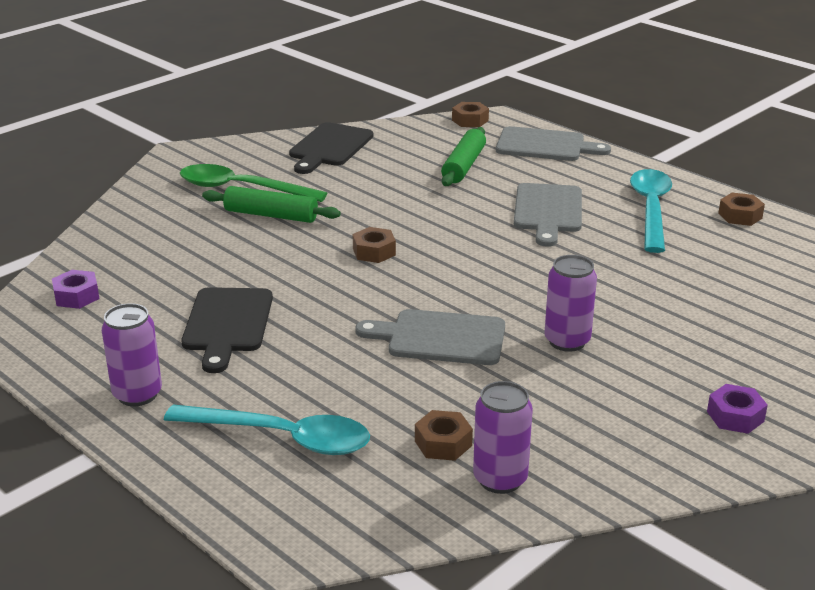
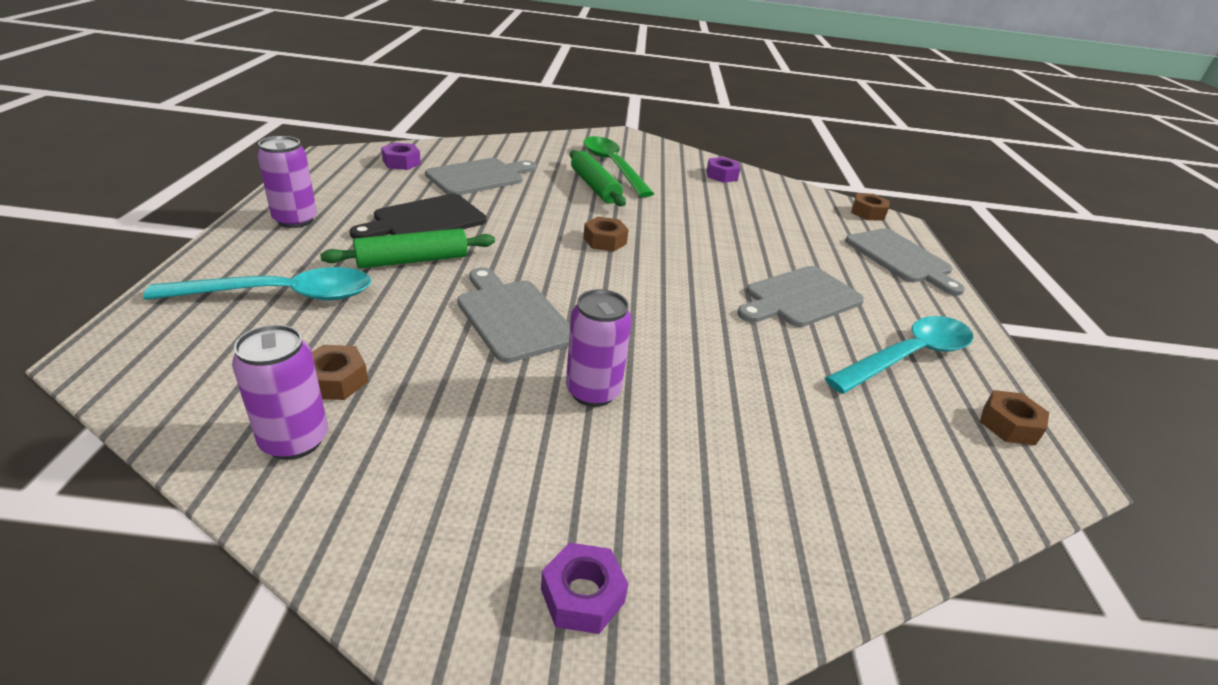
camera: 45 degrees right, 5 degrees up
(171, 265) = (479, 177): none -> grey cutting board
(281, 437) = (281, 295): turquoise spoon -> turquoise spoon turned 75 degrees counterclockwise
(329, 147) = (721, 175): black cutting board -> purple nut
(464, 166) = (796, 234): green rolling pin -> green rolling pin (412, 260)

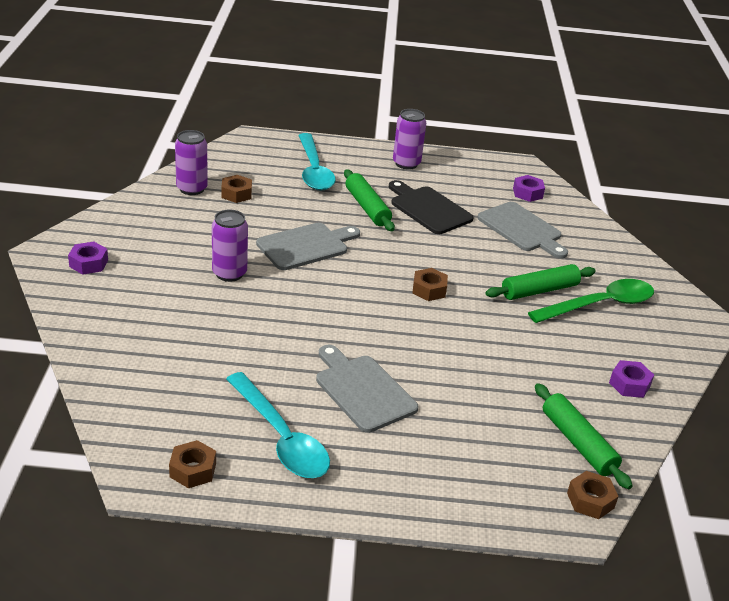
camera: 90 degrees right, 0 degrees up
(806, 206) = (577, 443): none -> green rolling pin
(901, 258) = (470, 494): grey cutting board -> none

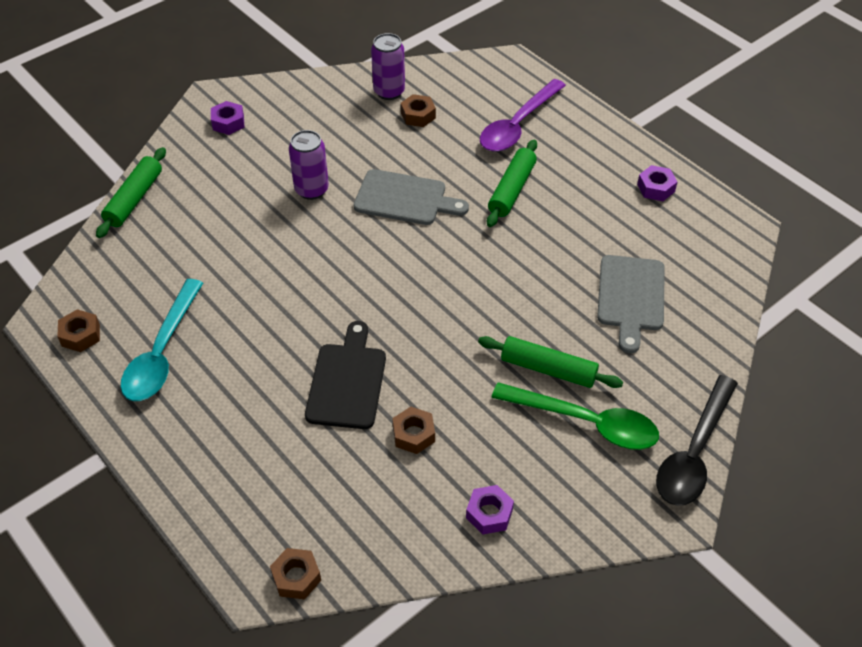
camera: 50 degrees right, 15 degrees up
(314, 170) = (518, 125): turquoise spoon -> purple spoon
(363, 390) = (267, 356): grey cutting board -> none
(406, 163) = (618, 162): purple can -> none
(428, 209) = (568, 223): black cutting board -> black cutting board (347, 381)
(429, 290) = (447, 303): brown nut -> brown nut (413, 434)
(527, 193) = (700, 262): purple nut -> purple nut (656, 188)
(577, 443) = (361, 526): green rolling pin -> green rolling pin (134, 199)
(668, 286) = (694, 452): none -> black spoon

